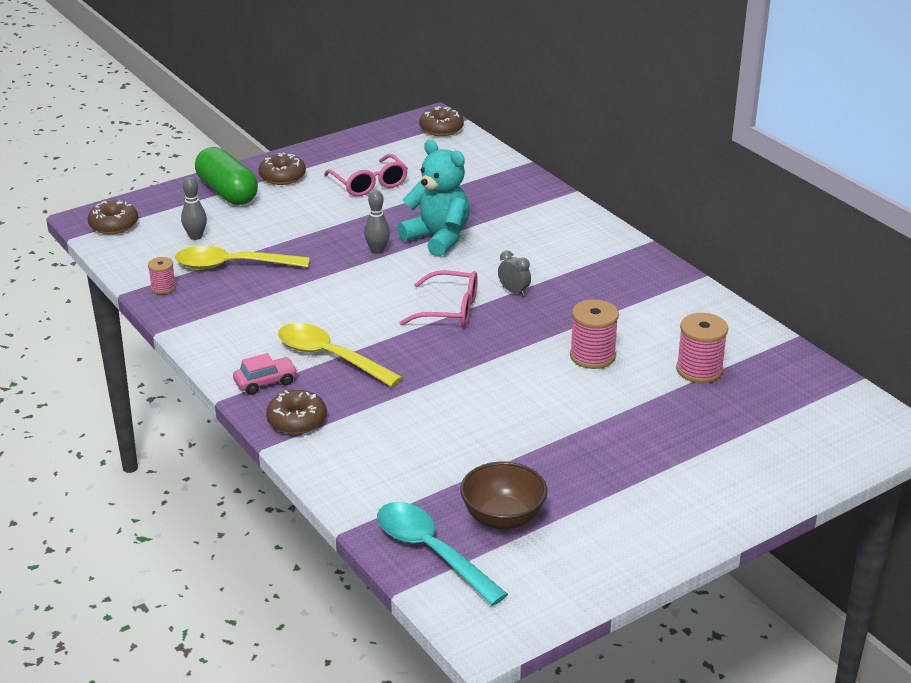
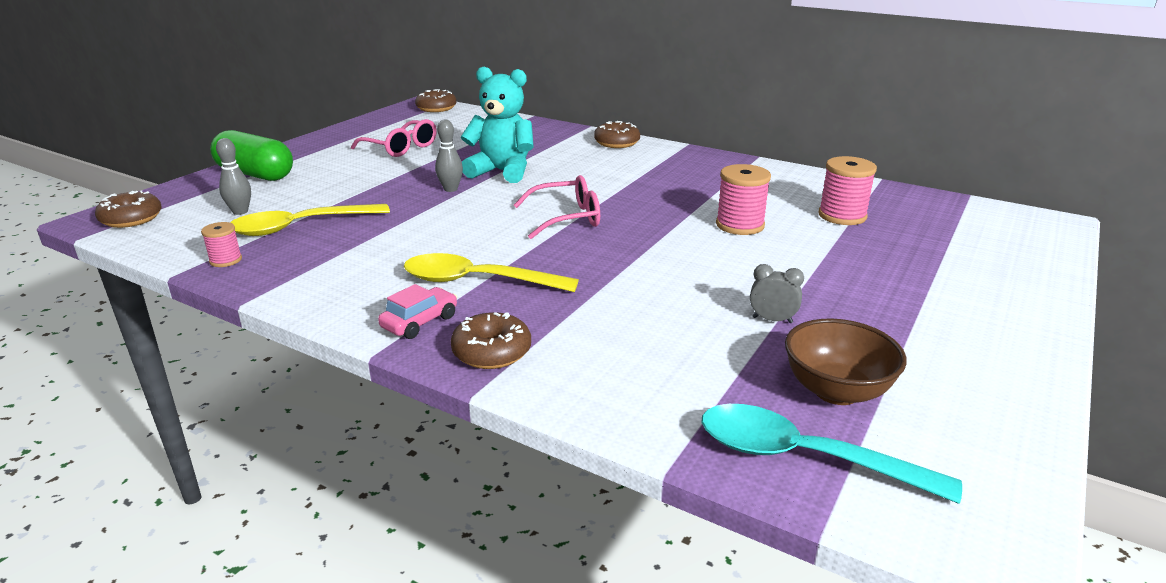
camera: 25 degrees left, 5 degrees down
(282, 177) = (308, 156): brown donut -> brown donut (616, 143)
(514, 291) = (612, 194): grey clock -> grey clock (772, 320)

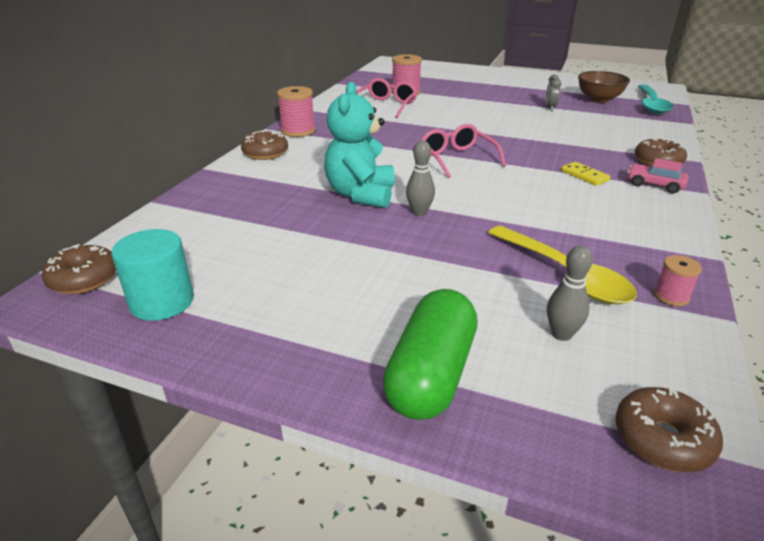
camera: 100 degrees left, 5 degrees up
(394, 123) = (162, 302): none -> turquoise cylinder
(400, 148) = (288, 269): pink glasses -> pink glasses (386, 106)
(477, 281) = (584, 175): yellow spoon -> yellow domino
(740, 225) = (435, 113): pink spool -> pink spool (298, 131)

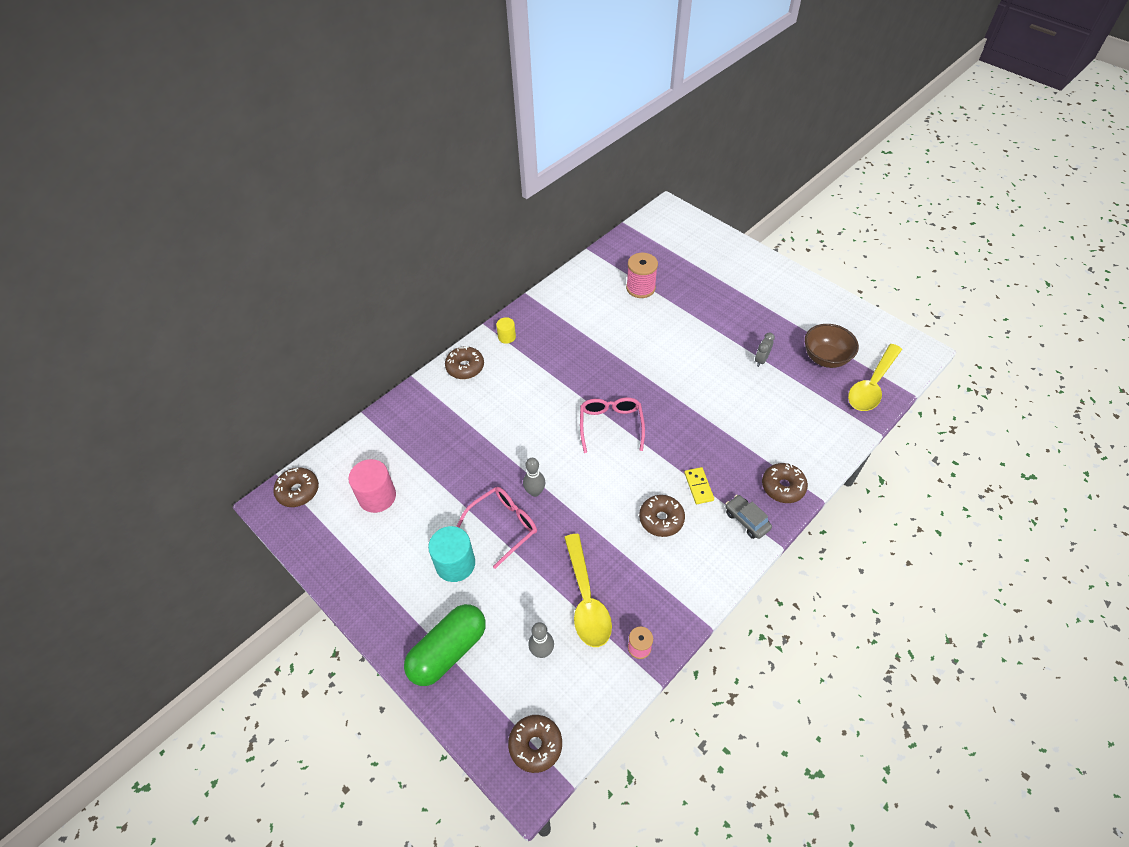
camera: 25 degrees right, 20 degrees up
(162, 302) = (333, 530): turquoise cylinder -> turquoise cylinder (455, 564)
(214, 258) = (377, 496): none -> pink cylinder
(298, 131) = (507, 337): pink spool -> yellow cylinder
(361, 194) = (506, 453): turquoise teddy bear -> none
(386, 106) = (606, 310): pink glasses -> pink glasses (503, 526)
(575, 201) = (661, 519): none -> brown donut
(651, 105) = (872, 385): turquoise spoon -> yellow spoon
(654, 185) = (746, 520): pink car -> grey car

